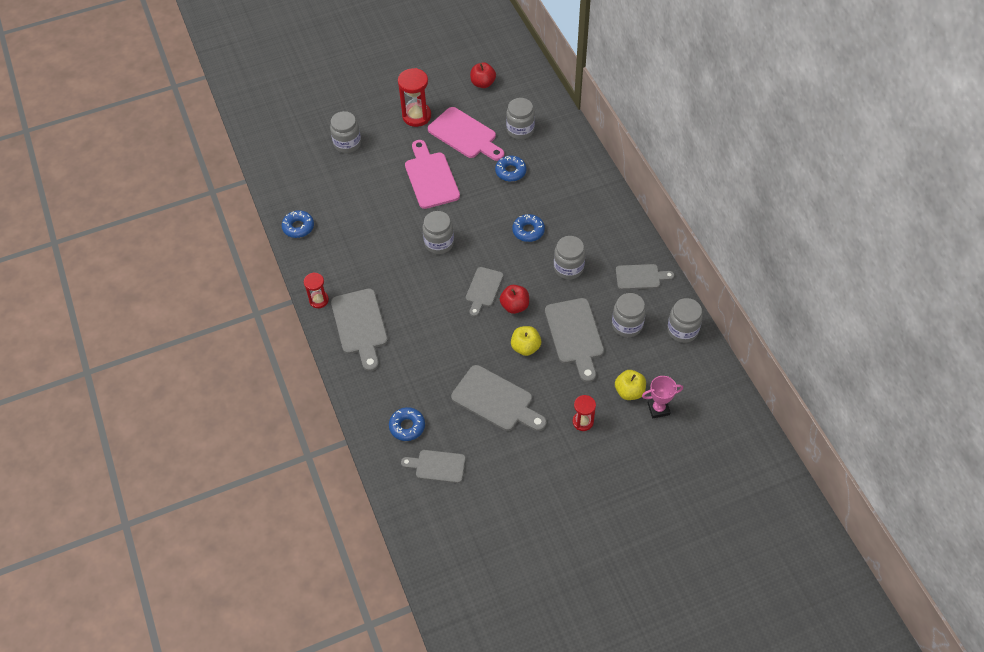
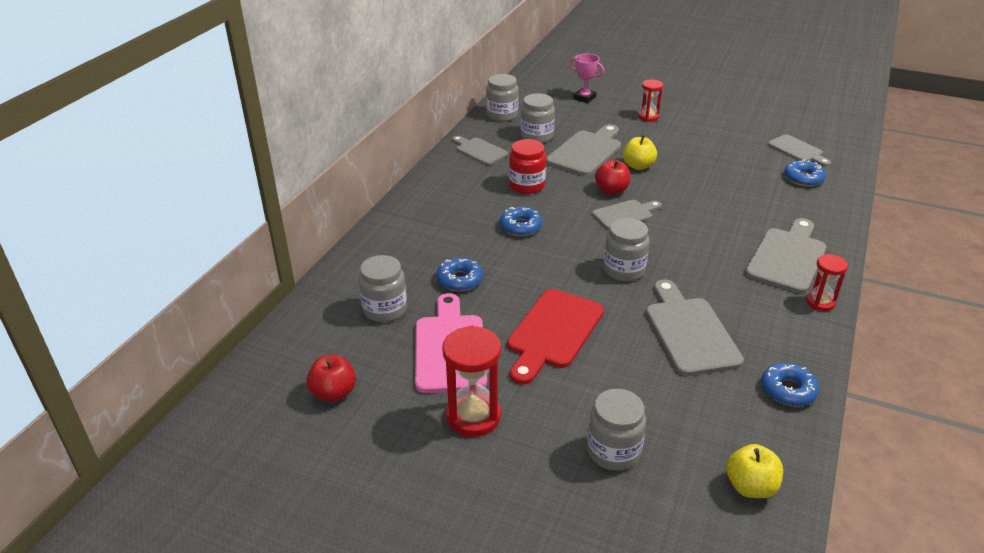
camera: 135 degrees left, 20 degrees down
(431, 177) = (553, 332): pink cutting board -> red cutting board
(496, 400) = (704, 155): grey cutting board -> grey cutting board (689, 332)
(568, 268) = (527, 185): grey jar -> red jar
(629, 391) = (591, 112): yellow apple -> yellow apple (750, 486)

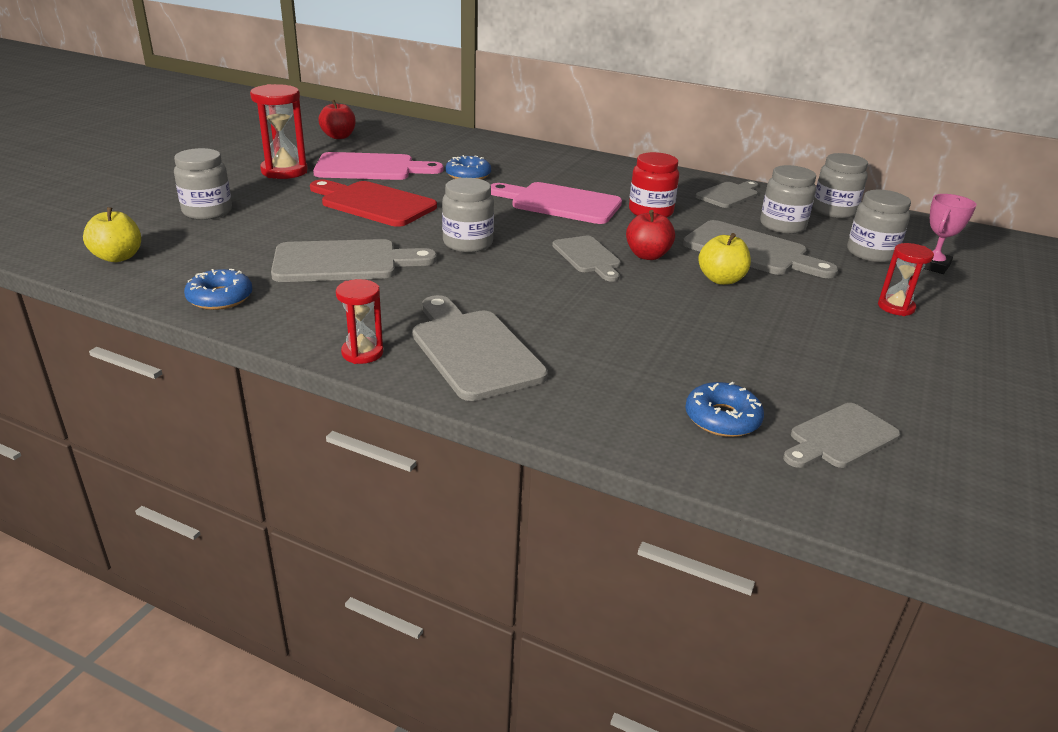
camera: 90 degrees right, 5 degrees down
(385, 309) = (432, 151): grey jar -> grey jar (871, 253)
(520, 226) = (560, 203): blue donut -> pink cutting board
(787, 257) = (473, 350): grey cutting board -> grey cutting board turned 150 degrees counterclockwise

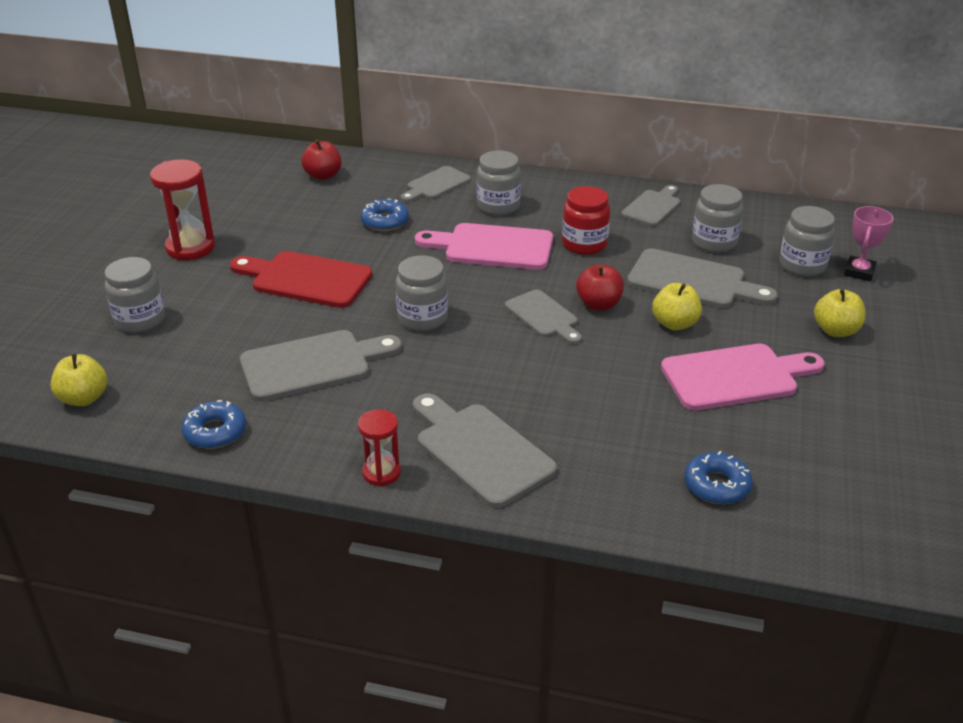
camera: 10 degrees left, 5 degrees up
(339, 136) = (223, 184): red apple -> red apple (323, 176)
(370, 168) = (279, 227): pink cutting board -> pink cutting board (735, 377)
(834, 211) = (757, 213): grey jar -> grey jar (498, 206)
(840, 437) = (816, 486): grey cutting board -> grey cutting board (436, 185)
(896, 307) = (835, 330): red hourglass -> yellow apple

